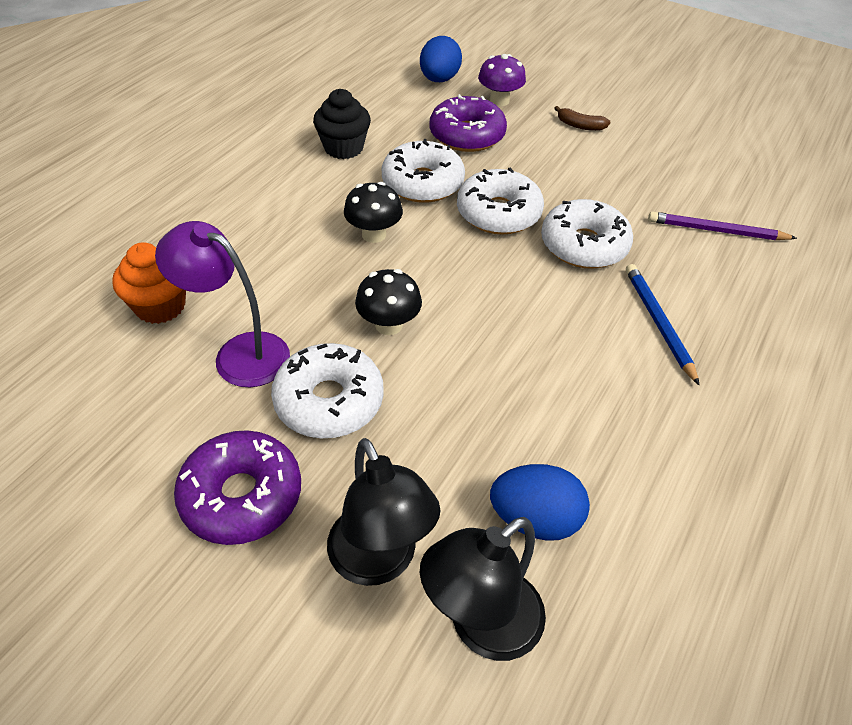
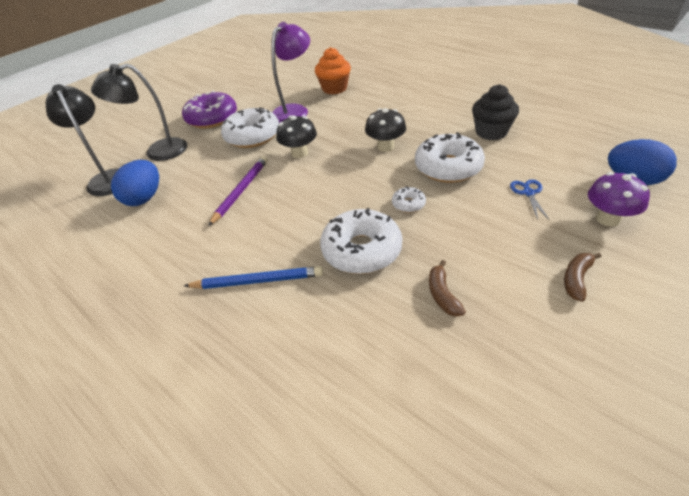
camera: 105 degrees right, 5 degrees down
(467, 135) = (528, 193): purple donut -> blue scissors
(498, 213) = (408, 204): white donut -> white donut, size x0.46
(624, 193) = (442, 294): none -> brown banana
(716, 230) = (373, 366): purple pencil -> purple pencil (241, 191)

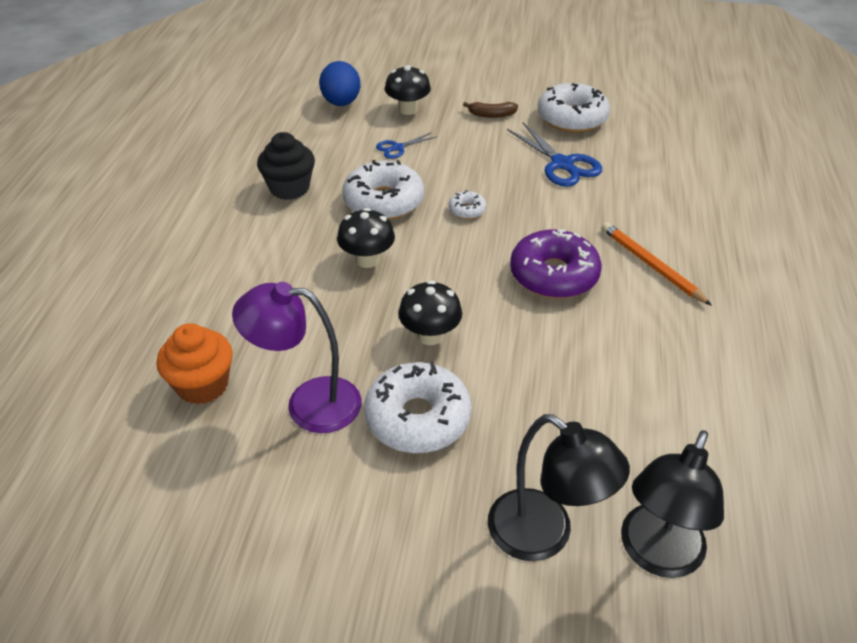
camera: 125 degrees left, 0 degrees up
(144, 198) = (647, 455): blue egg -> none
(212, 118) = (391, 526): purple donut -> purple donut (553, 275)
(241, 191) = (548, 352): purple pencil -> none
(257, 281) = (651, 265): blue pencil -> orange pencil
(361, 250) = (555, 218): white donut -> white donut (572, 118)
(442, 294) = (562, 164): brown banana -> blue scissors
(607, 219) = (408, 109): purple mushroom -> black mushroom

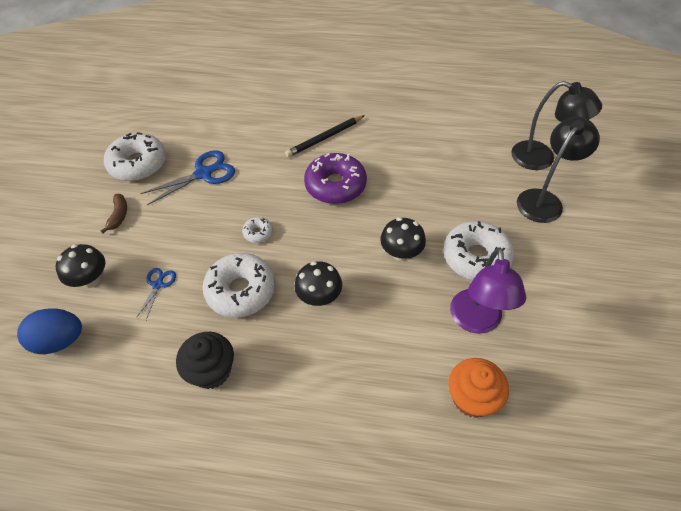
camera: 90 degrees left, 10 degrees up
(397, 148) = (158, 285): blue scissors -> blue scissors turned 135 degrees counterclockwise
(651, 265) = (325, 138): orange pencil -> black pencil

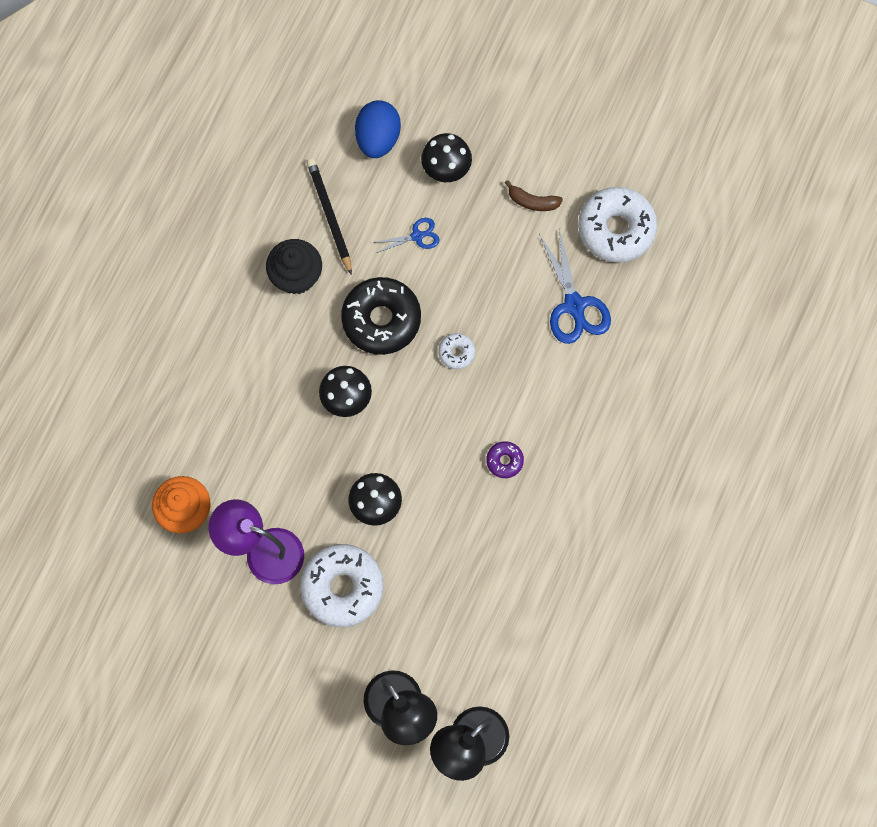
camera: 105 degrees right, 20 degrees up
(158, 285) = (417, 236): blue scissors -> blue scissors turned 45 degrees counterclockwise
(241, 291) = (381, 319): white donut -> black donut
(325, 138) = (596, 471): black pencil -> black pencil (330, 216)
(335, 185) = (504, 461): purple donut -> purple donut, size x0.46

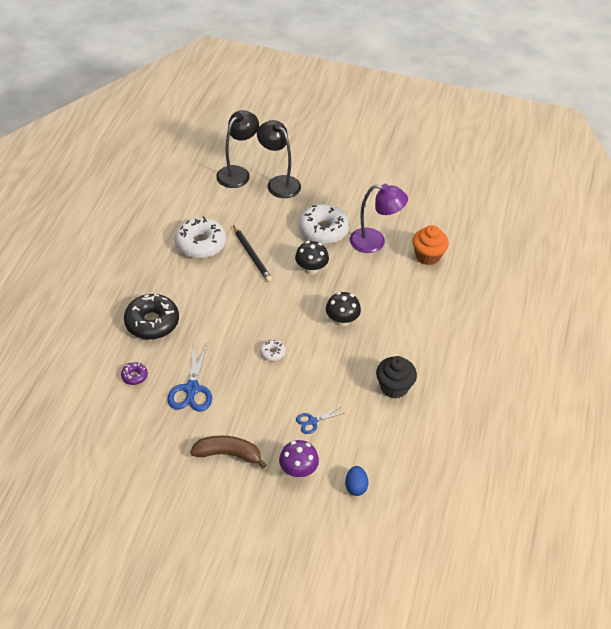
camera: 170 degrees right, 25 degrees down
(330, 216) = (380, 428): black pencil -> black pencil (252, 255)
(378, 138) = (356, 487): blue egg -> blue egg, size x0.64
(381, 319) = (328, 367): black donut -> black donut (152, 322)
(446, 169) = (298, 470): black mushroom -> purple mushroom
(504, 461) = (232, 298): purple donut -> purple donut (134, 376)
(532, 201) = (228, 454): brown banana -> brown banana, size x1.64
(574, 305) = (192, 389): blue scissors -> blue scissors turned 150 degrees counterclockwise
(616, 229) = (163, 442): white donut -> white donut (200, 244)

